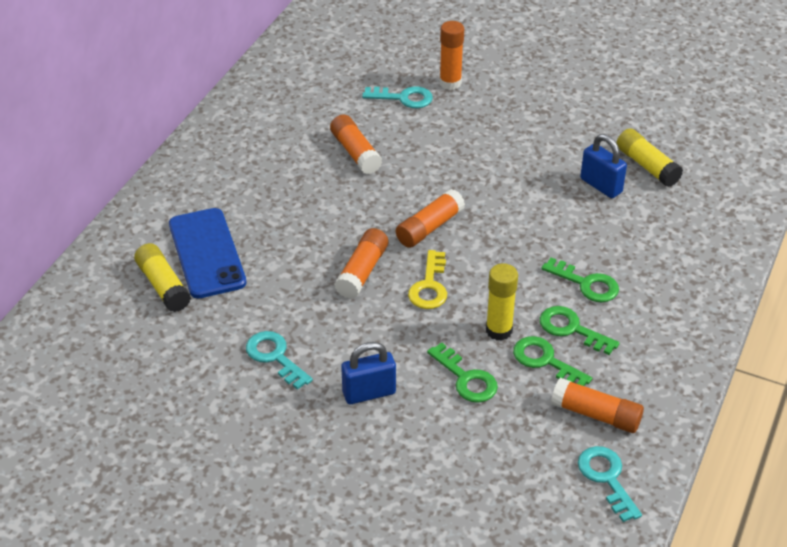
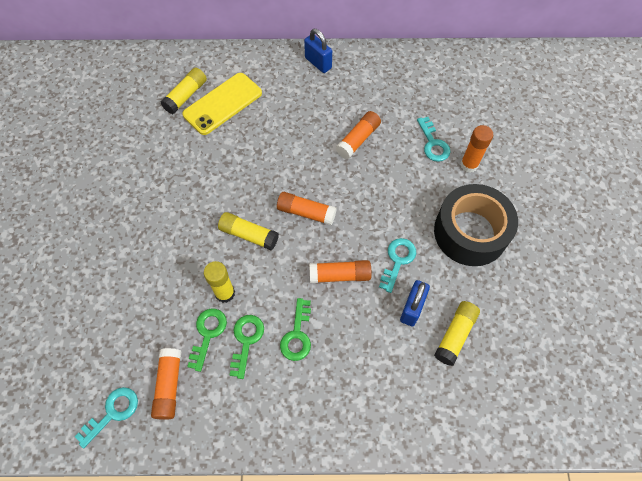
camera: 65 degrees right, 20 degrees up
(207, 253) = (223, 104): blue phone -> yellow phone
(275, 357) = (150, 176): turquoise key -> turquoise key (398, 260)
(362, 271) = (245, 191): orange glue stick -> orange glue stick (340, 275)
(369, 393) = (139, 238): blue padlock -> blue padlock (318, 63)
(429, 286) = (248, 235): yellow key -> yellow glue stick
(466, 379) = (172, 290): green key -> none
(534, 112) = (470, 232): none -> black tape

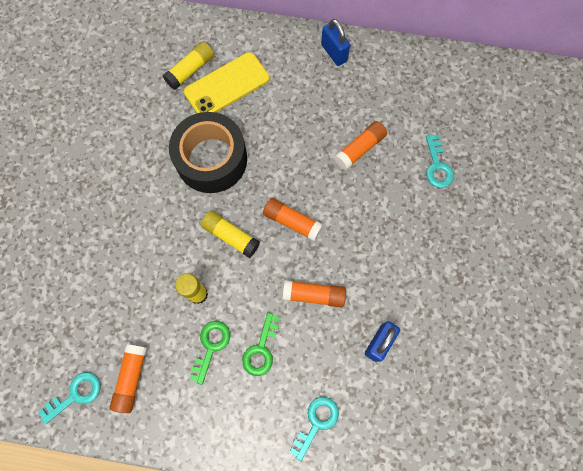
camera: 10 degrees right, 10 degrees up
(208, 333) = (175, 332): green key -> none
(398, 260) = (375, 289): turquoise key -> turquoise key (316, 422)
(455, 335) = (416, 377): yellow glue stick -> none
(469, 165) = (470, 196): orange glue stick -> none
(470, 232) = (455, 271): black tape -> black tape (211, 159)

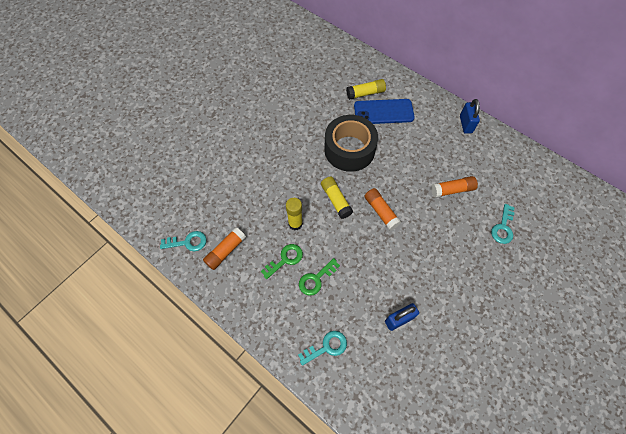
camera: 30 degrees right, 10 degrees down
(227, 85) = (383, 112): yellow phone -> blue phone
(314, 295) = (370, 264): orange glue stick -> none

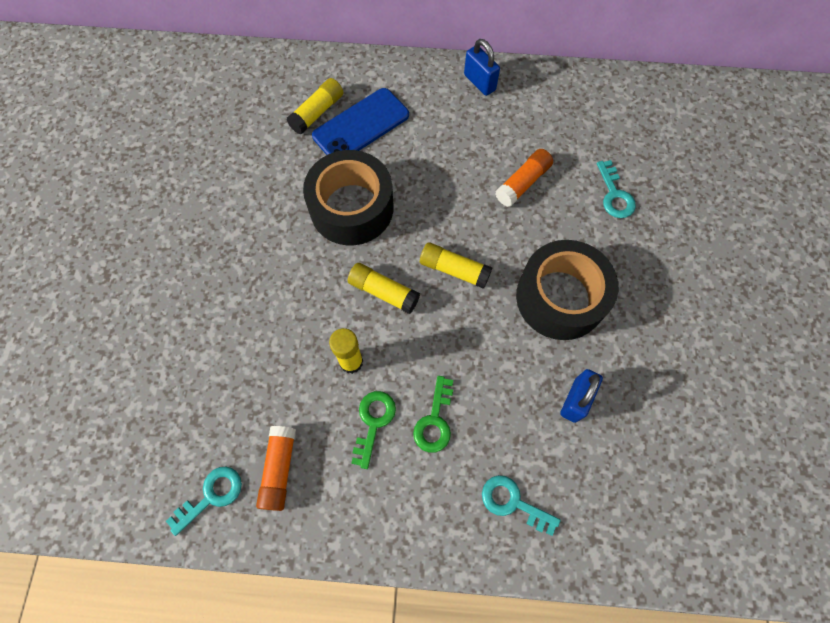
camera: 35 degrees left, 5 degrees up
(326, 347) = (513, 502): turquoise key -> turquoise key turned 90 degrees counterclockwise
(381, 211) = (454, 270): orange glue stick -> yellow glue stick
(429, 262) = (560, 297): none -> black tape

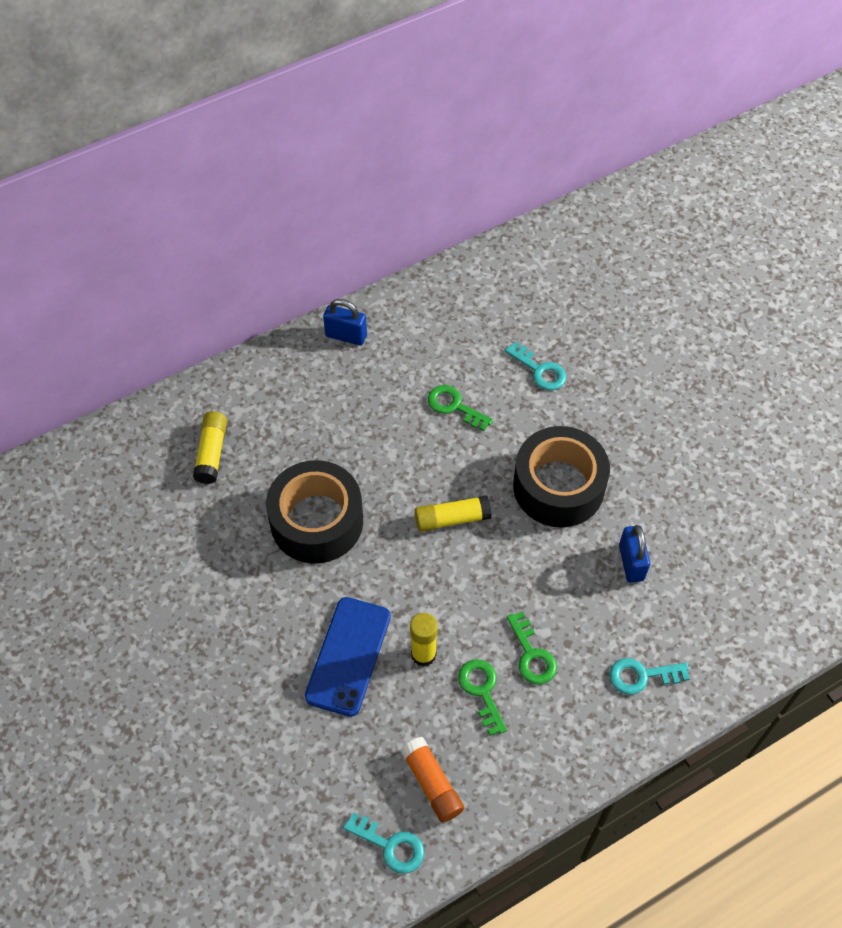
camera: 35 degrees left, 10 degrees down
(211, 495) = (390, 845): turquoise key -> turquoise key turned 105 degrees clockwise
(361, 125) = (265, 440): blue phone -> blue phone (348, 656)
(383, 292) = (405, 577): yellow glue stick -> none
(522, 183) = (454, 406): orange glue stick -> green key

